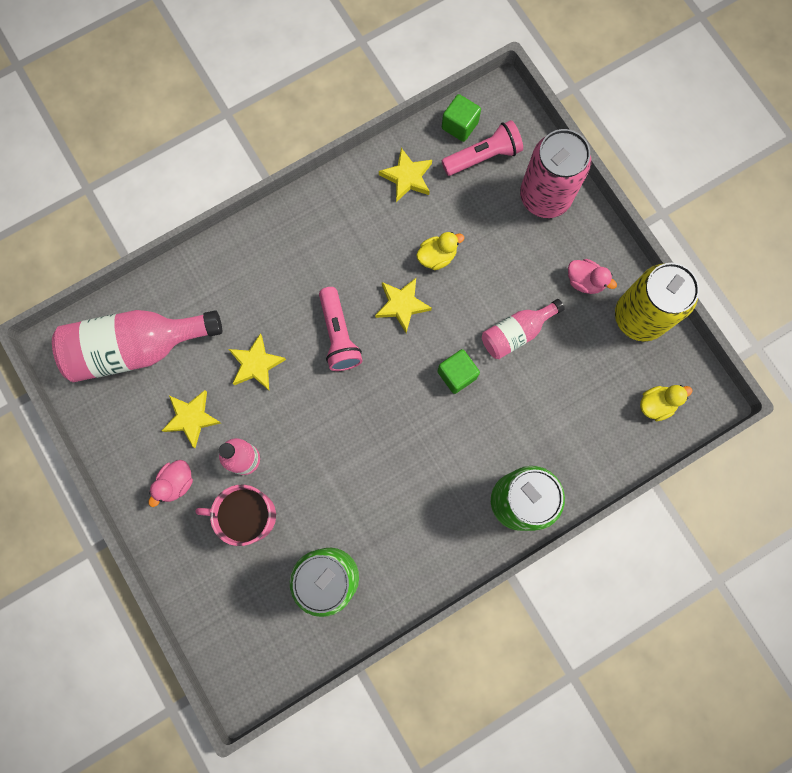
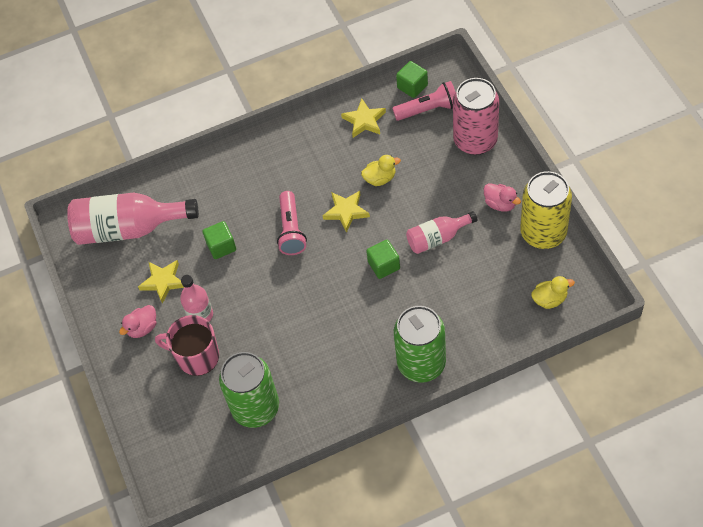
camera: 15 degrees right, 20 degrees down
(256, 364) = (221, 246): yellow star -> green cube

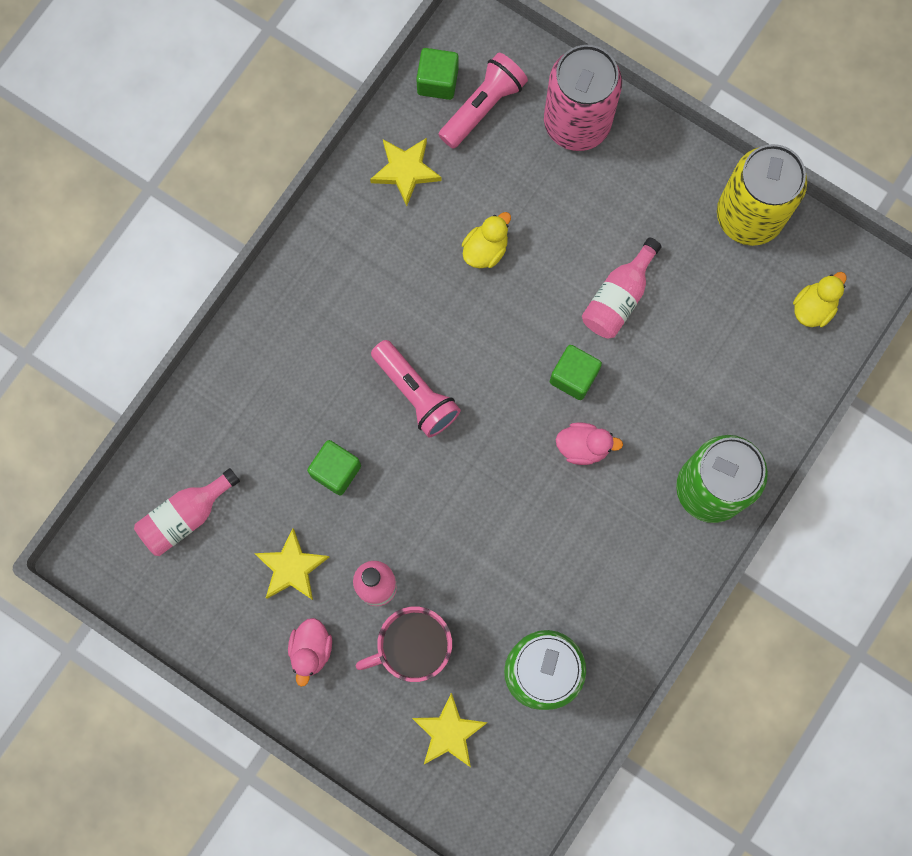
camera: 40 degrees left, 20 degrees up
(129, 228) = (186, 516): pink bottle -> pink bottle, size x0.56
(346, 212) = (472, 325): yellow star -> yellow star (449, 732)
(500, 204) = (668, 202): pink duck -> pink duck (583, 447)

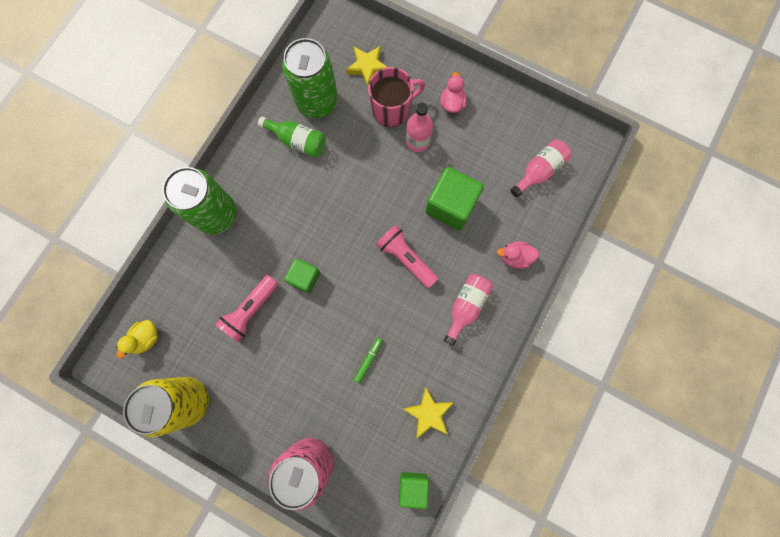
camera: 175 degrees right, 0 degrees up
(291, 568) = (470, 147): yellow star -> none
(336, 471) = (451, 206): green cube -> green cube, size x1.69
(483, 106) = (378, 469): pink flashlight -> pink flashlight (250, 310)
(485, 249) = (368, 360): yellow duck -> green marker
(576, 603) = (298, 141): none -> green bottle
(583, 447) = (297, 234): pink duck -> pink duck (514, 257)
(618, 297) = (277, 334): pink bottle -> pink bottle (466, 306)

